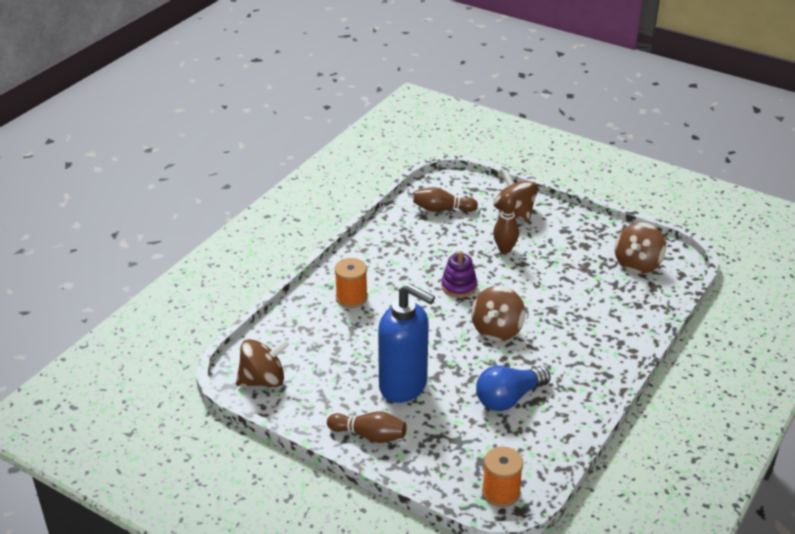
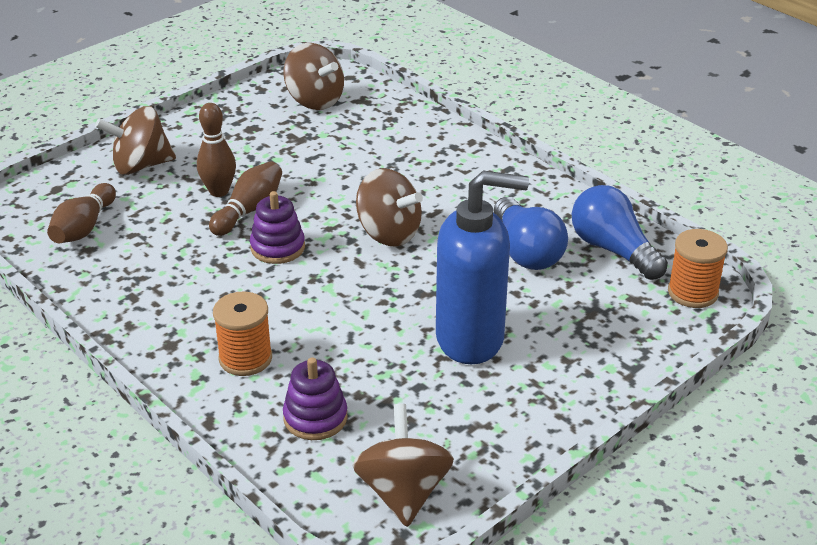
camera: 75 degrees left, 0 degrees up
(311, 335) = (315, 418): none -> purple stacking toy
(369, 435) = (563, 390): brown bowling pin -> brown bowling pin (249, 210)
(404, 386) = (471, 339): blue soap dispenser -> blue soap dispenser turned 45 degrees clockwise
(533, 443) = (613, 249): none -> blue light bulb

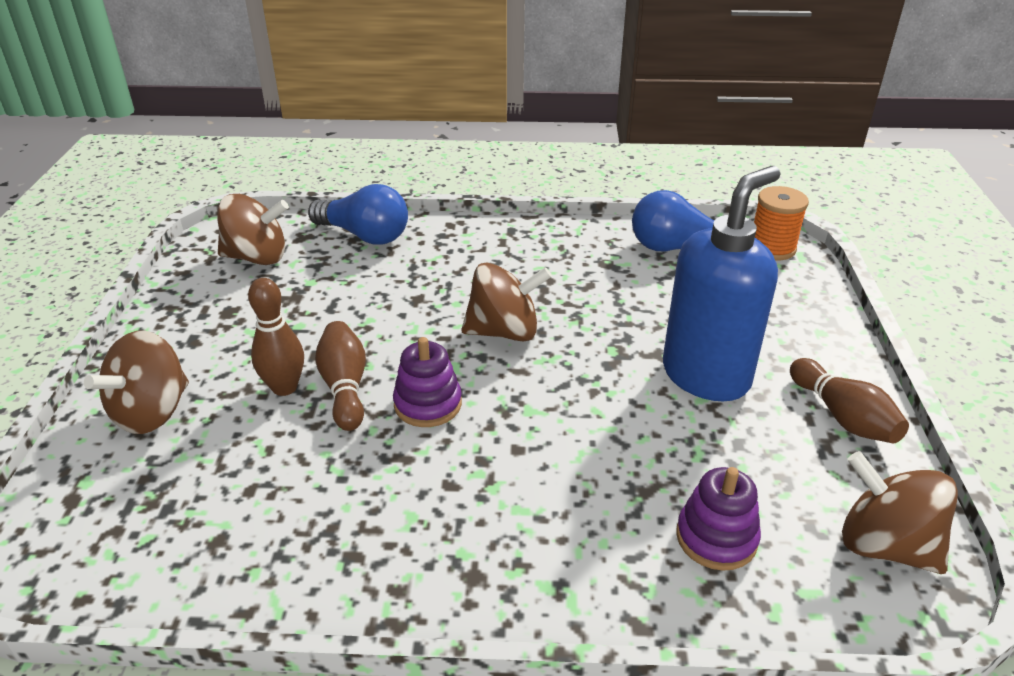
camera: 45 degrees left, 0 degrees up
(84, 228) = (177, 520): brown bowling pin -> brown bowling pin (843, 417)
(245, 358) = (568, 531): orange spool -> none
(526, 251) = (628, 283): blue light bulb -> blue light bulb (365, 235)

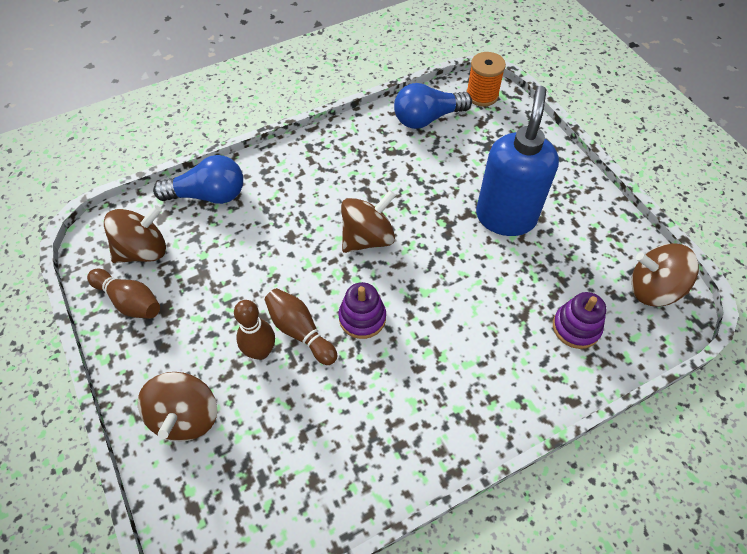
camera: 30 degrees left, 20 degrees up
(843, 417) = (591, 213): brown bowling pin -> brown bowling pin (130, 301)

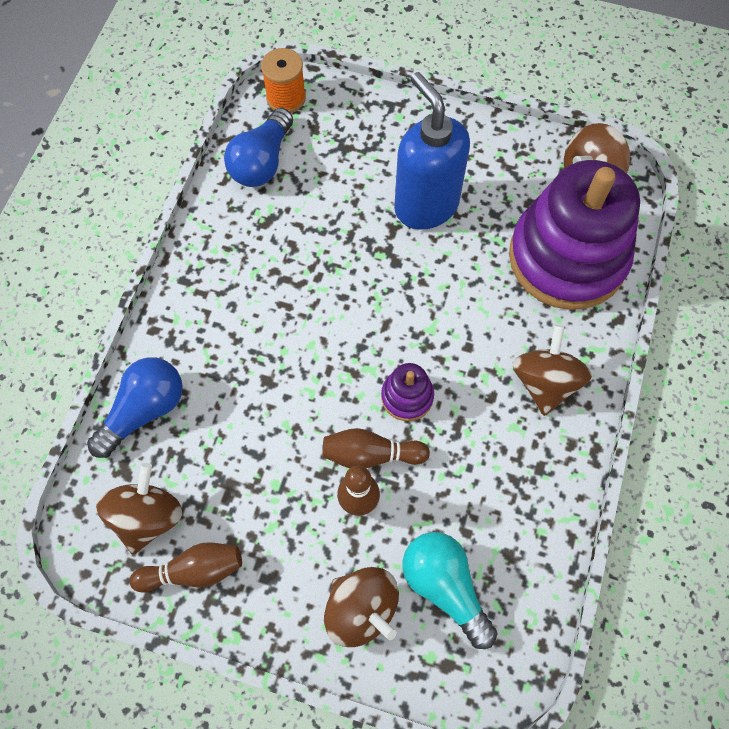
camera: 45 degrees left, 10 degrees up
(249, 456) = (444, 586): none -> turquoise light bulb
(367, 238) = (335, 323): brown spinning top -> brown spinning top (545, 382)
(576, 327) = (567, 257): purple stacking toy -> purple stacking toy, size x2.41

